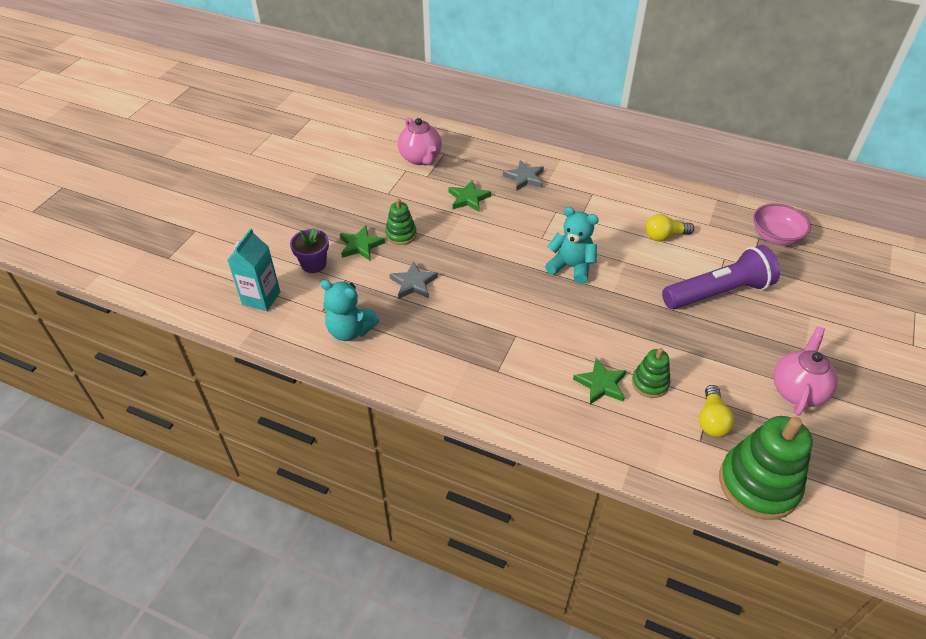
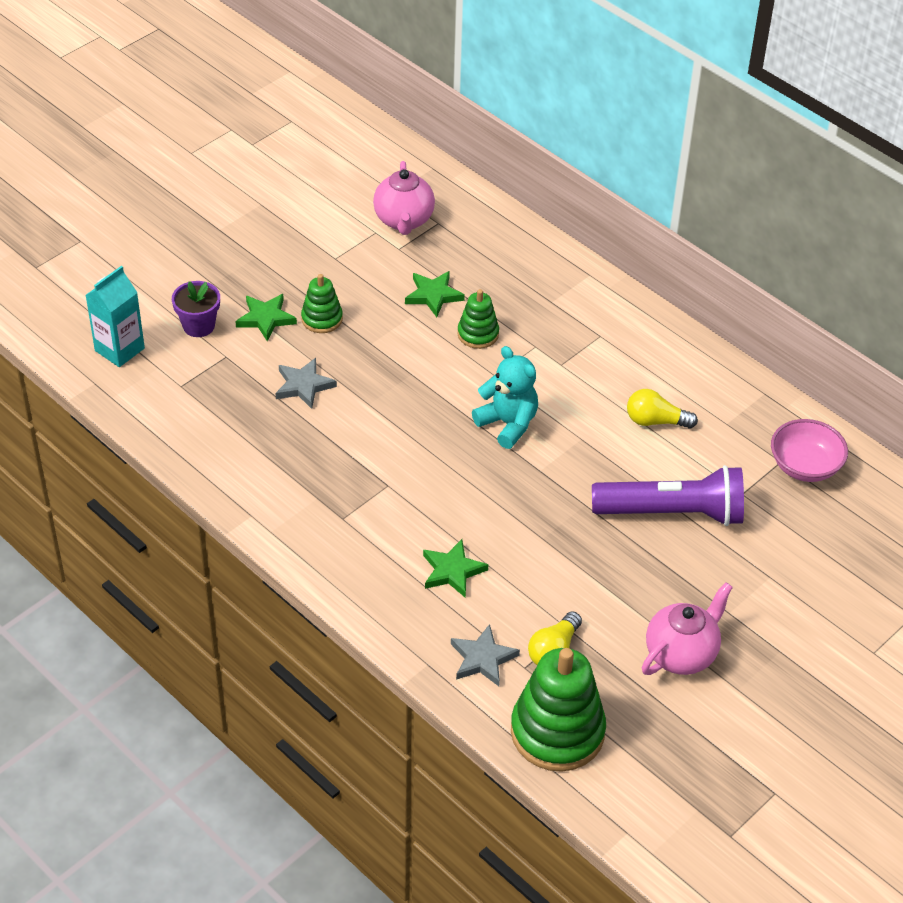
camera: 20 degrees right, 0 degrees up
(350, 330) = (201, 419): turquoise teddy bear -> none
(524, 178) = (524, 288): grey star -> grey star (482, 659)
(650, 383) = (510, 588): green stacking toy -> green stacking toy (478, 334)

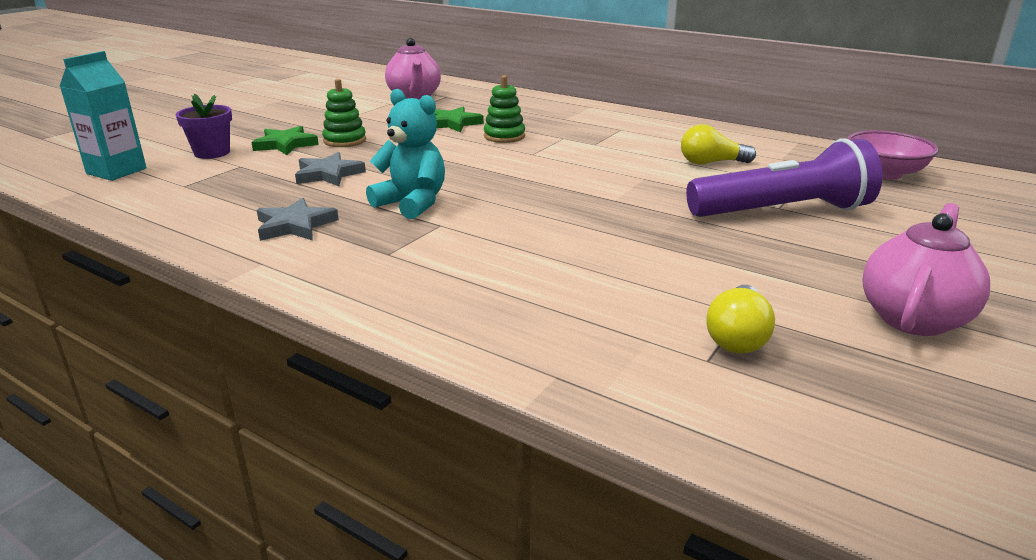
camera: 10 degrees left, 20 degrees down
(452, 571) = (550, 280): green star -> none
(482, 659) = (638, 359): grey star -> grey star (295, 225)
(508, 424) = (561, 176): turquoise teddy bear -> turquoise teddy bear (412, 203)
(557, 732) = (818, 432): green stacking toy -> none

